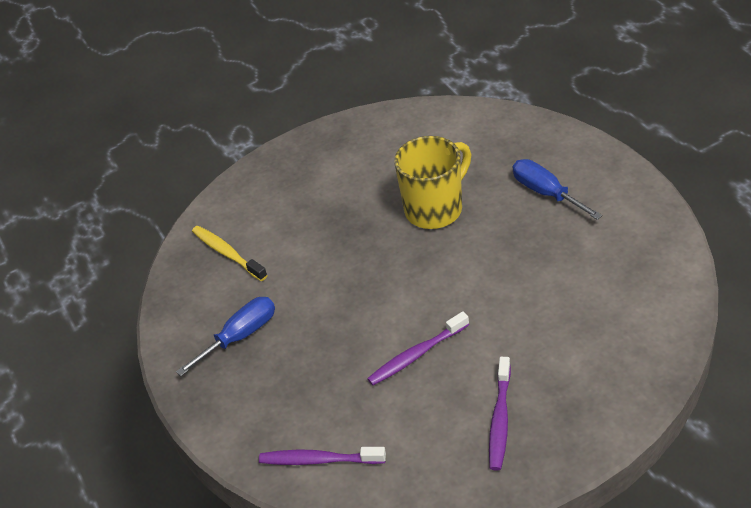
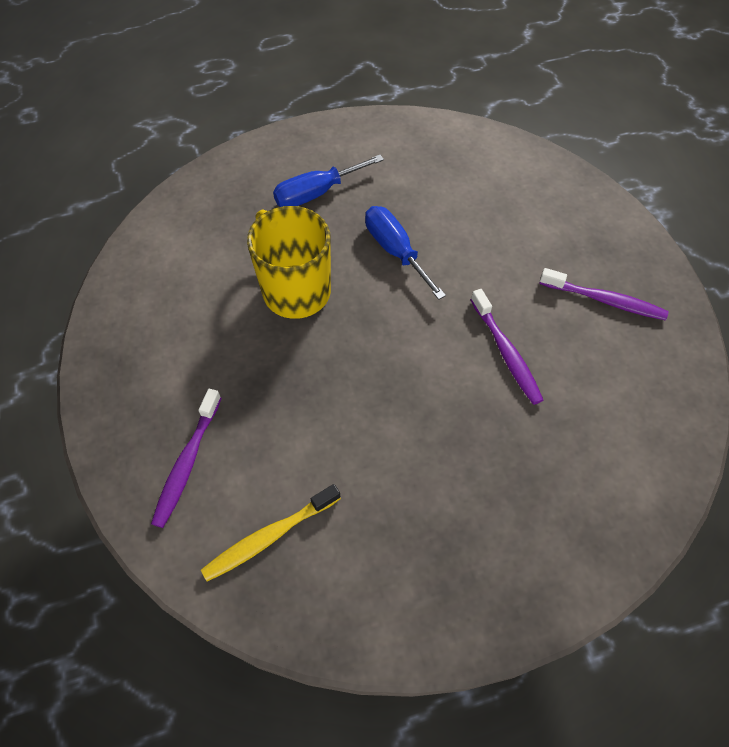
camera: 85 degrees left, 15 degrees up
(240, 336) = (426, 539): blue screwdriver -> blue screwdriver (395, 251)
(319, 460) = (634, 475): purple toothbrush -> purple toothbrush (187, 462)

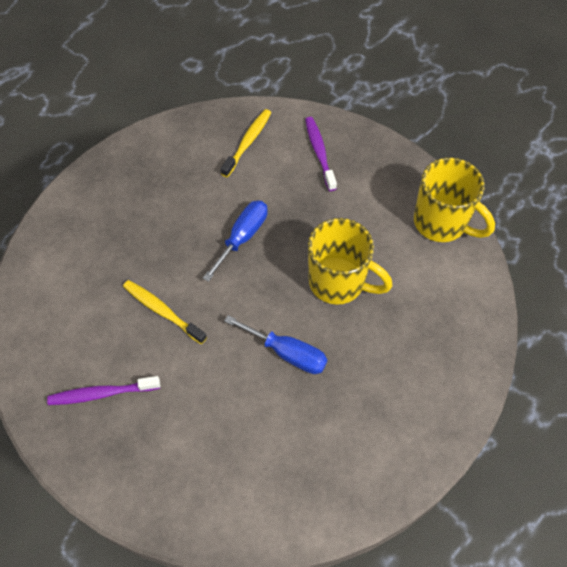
camera: 150 degrees right, 0 degrees up
(133, 296) = (441, 223): none -> yellow mug
(316, 193) = (386, 375): blue screwdriver -> blue screwdriver (242, 237)
(506, 352) = (162, 311): purple toothbrush -> yellow toothbrush

